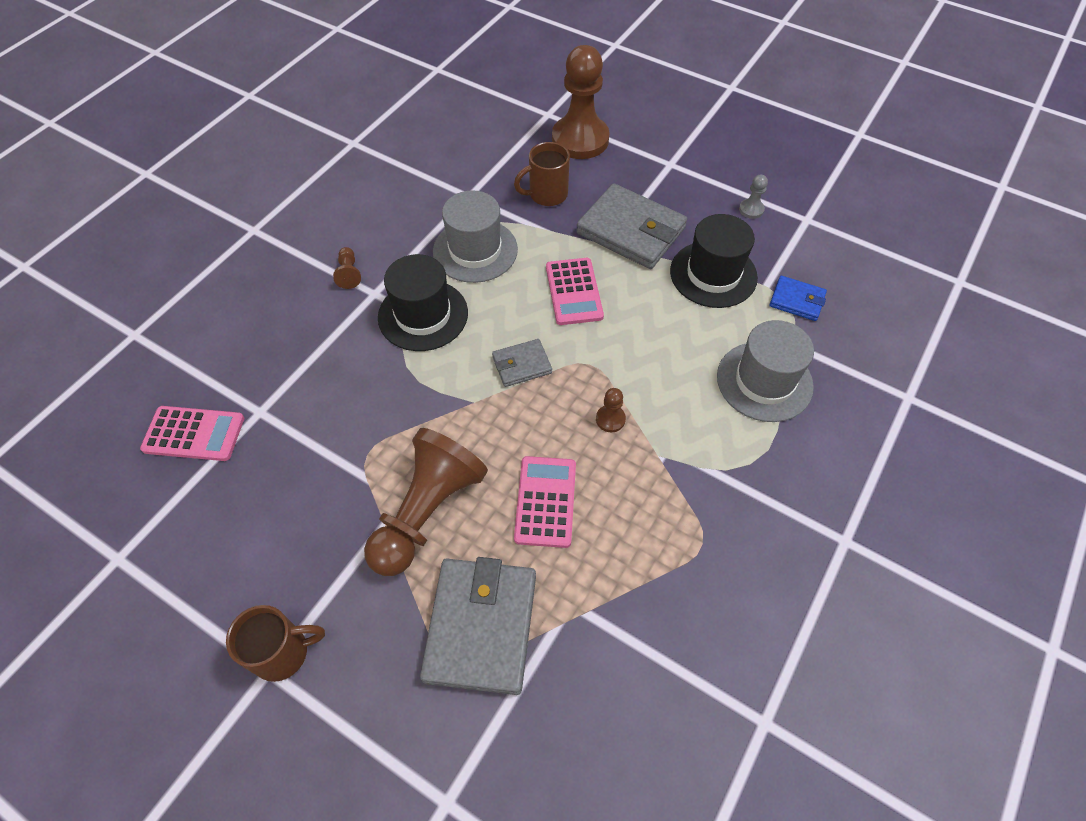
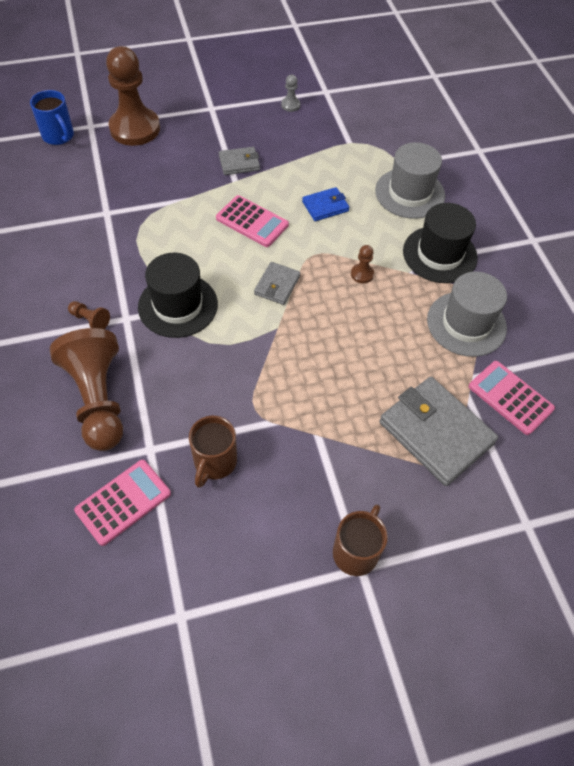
camera: 50 degrees left, 0 degrees up
(427, 512) = (332, 407): brown pawn -> brown pawn (98, 399)
(475, 250) = (158, 242): grey hat -> grey hat (466, 324)
(512, 107) = (59, 136): none -> blue mug
(545, 501) = (385, 344): pink calculator -> pink calculator (510, 398)
(546, 195) = (159, 177): brown mug -> brown mug (214, 462)
(631, 231) = (239, 163): grey wallet -> grey wallet, size x0.51
(713, 274) = (315, 155): black hat -> black hat (439, 254)
(796, 300) = (374, 139): blue wallet -> blue wallet (325, 206)

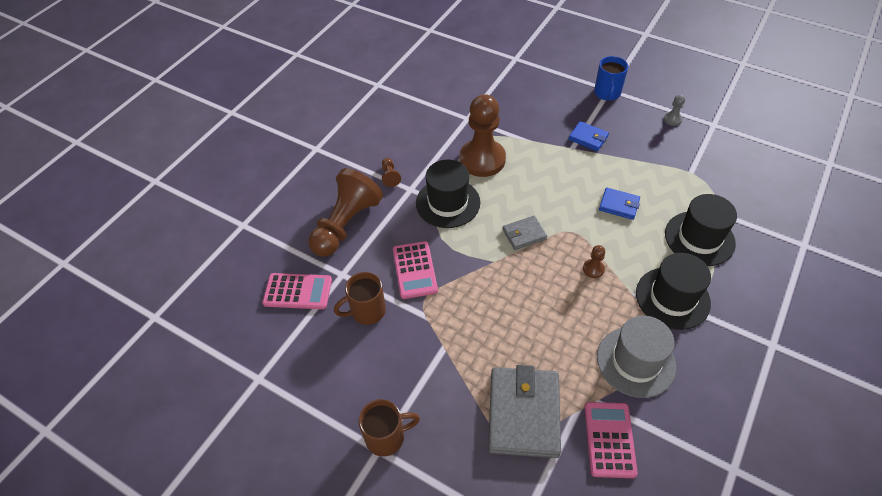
camera: 50 degrees right, 5 degrees down
(59, 136) = (489, 54): blue mug -> blue mug (607, 93)
(135, 128) = (541, 75): brown pawn -> brown pawn (482, 159)
(239, 163) = (588, 138): grey wallet -> blue wallet
(252, 222) = (553, 182): pink calculator -> pink calculator (415, 270)
(410, 193) = (699, 238): grey hat -> black hat

